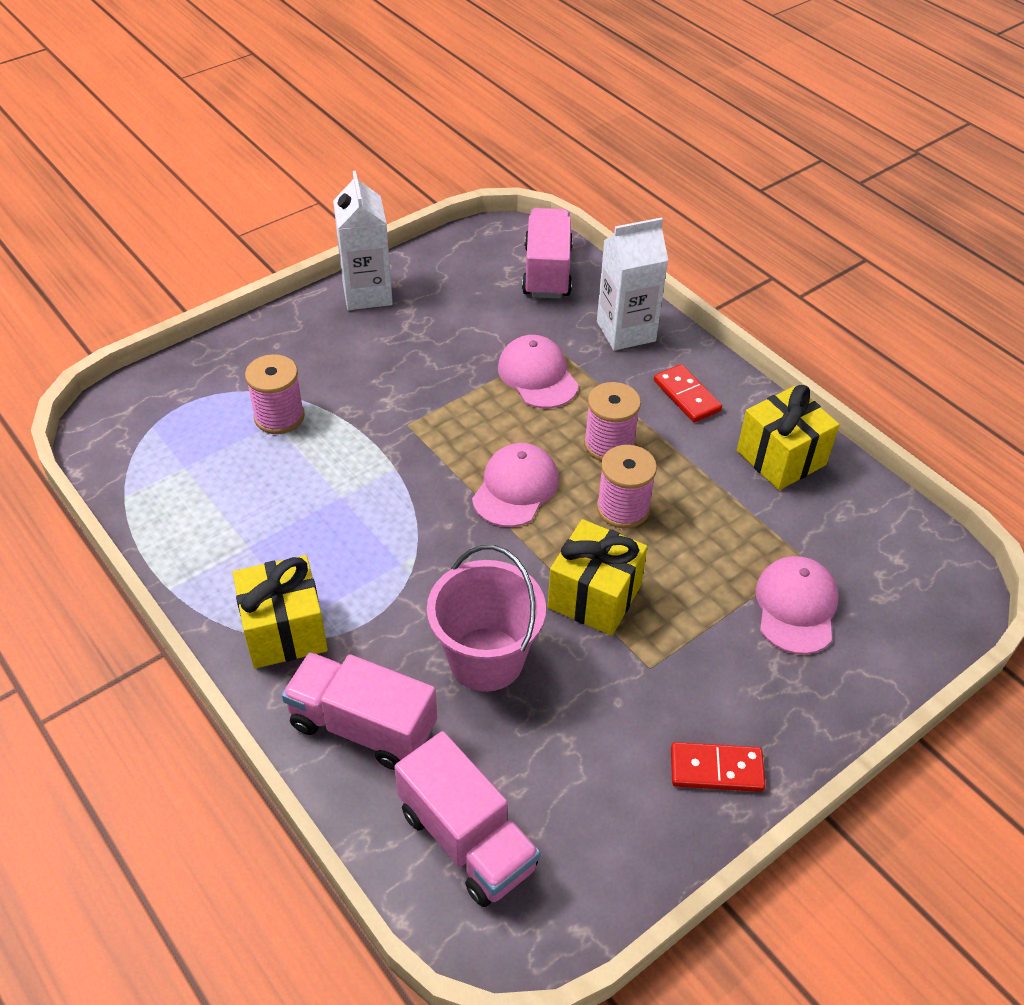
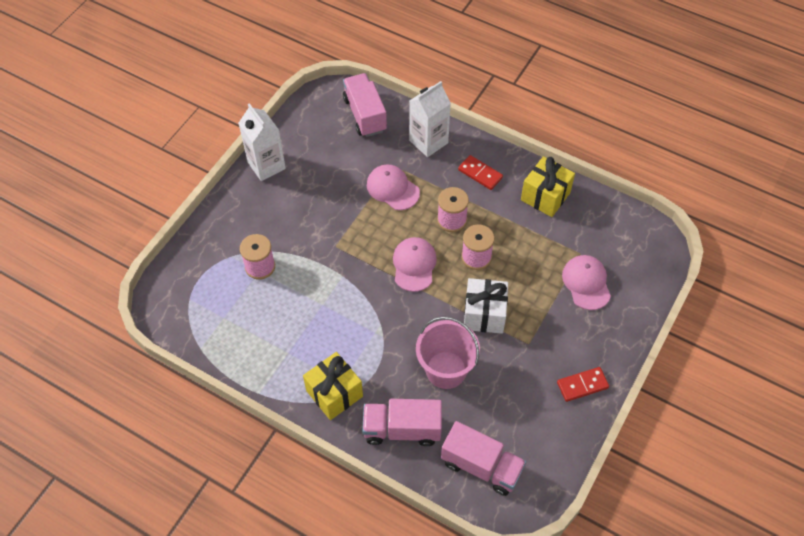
camera: 20 degrees left, 10 degrees up
(594, 596) = (484, 314): yellow gift -> white gift

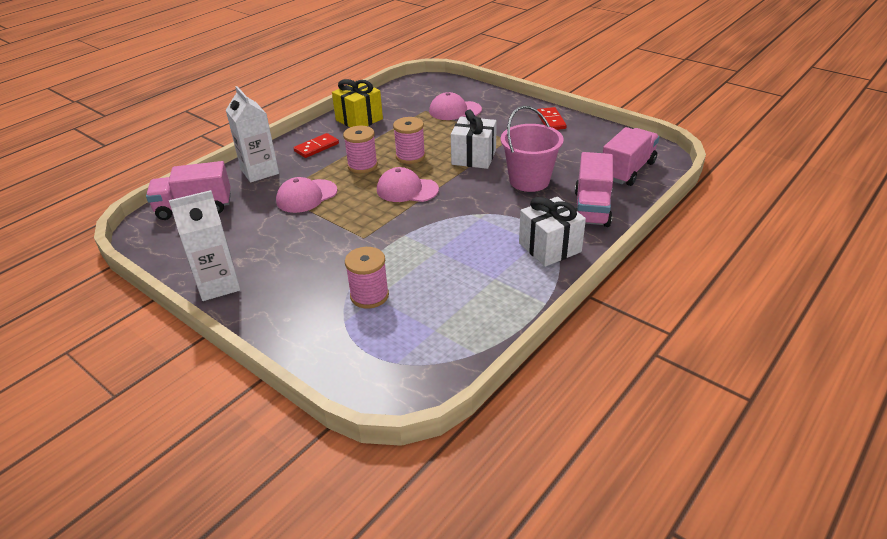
camera: 80 degrees left, 20 degrees down
(334, 393) = (549, 247): yellow gift -> white gift

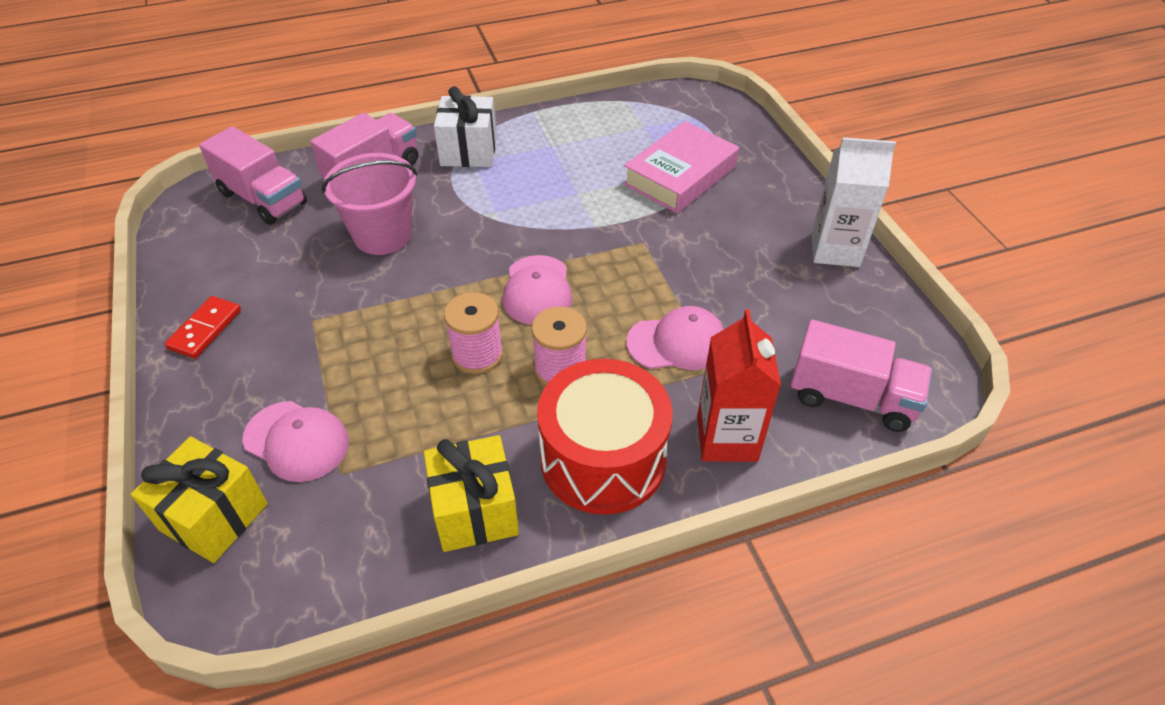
camera: 150 degrees left, 10 degrees up
(259, 171) = (727, 438): white carton -> red carton
(316, 147) = (603, 459): red domino -> red drum
(369, 296) = (680, 175): pink spool -> pink book
(407, 190) = (537, 290): pink cap -> pink cap turned 45 degrees clockwise
(456, 89) = (214, 517): none -> yellow gift
(473, 157) = (397, 308): white gift -> none
(627, 170) = (263, 198): pink truck -> pink truck turned 120 degrees counterclockwise

